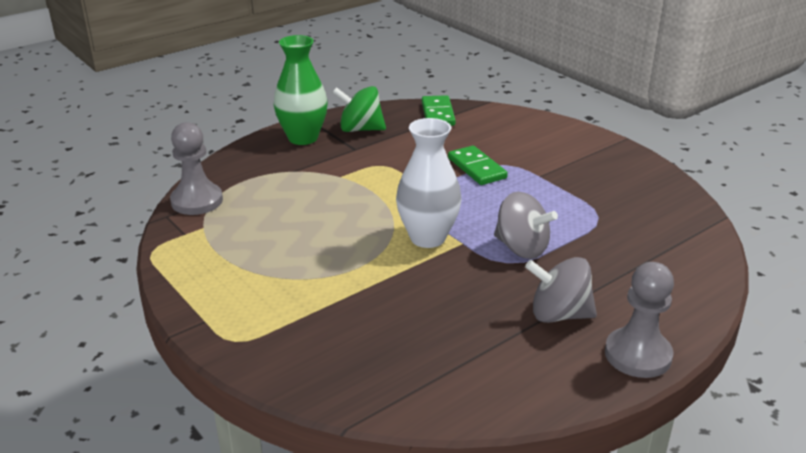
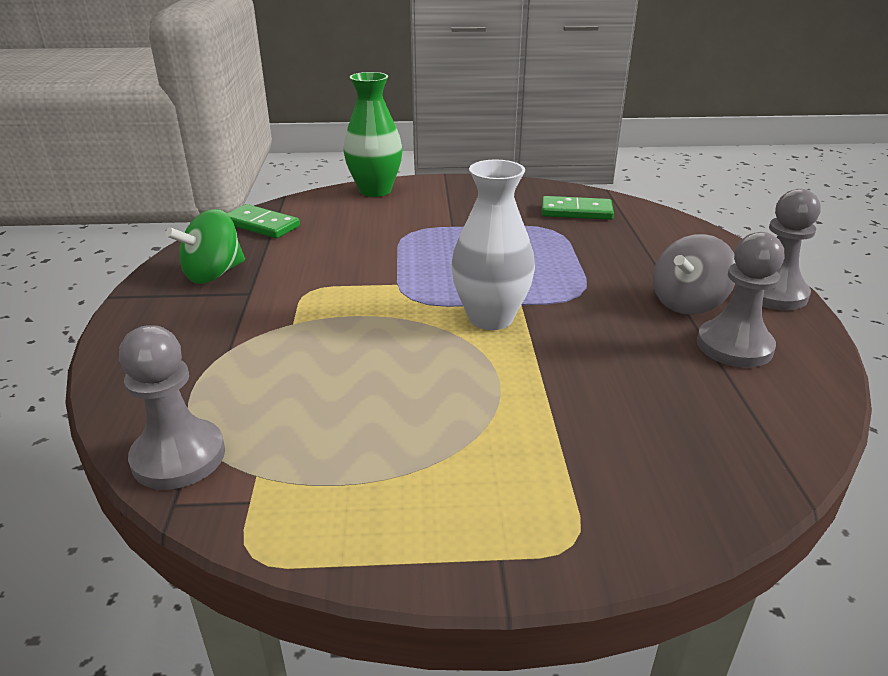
camera: 55 degrees left, 0 degrees up
(303, 138) = (164, 315): green vase -> green vase (375, 190)
(476, 168) = (396, 246): green domino -> green domino (576, 211)
(517, 352) = (734, 346): none -> grey pawn
(521, 248) = (564, 279): grey spinning top -> none

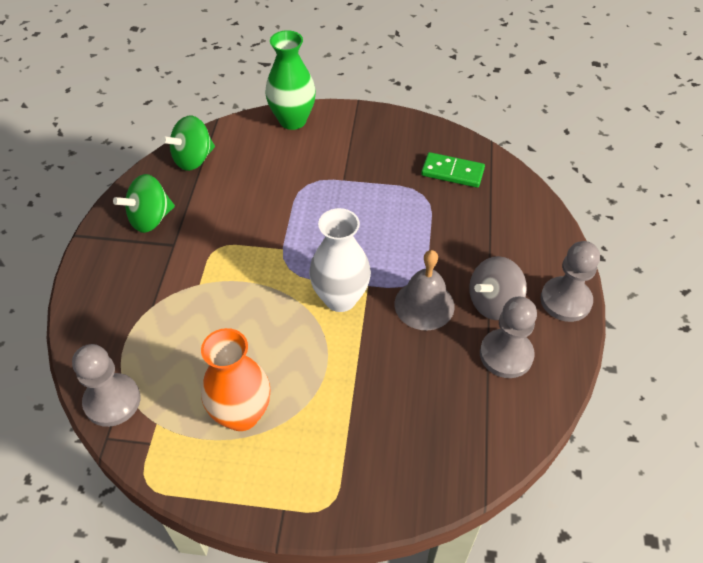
camera: 10 degrees right, 20 degrees up
(261, 225) = (193, 159): green domino -> green spinning top
(392, 448) = (241, 414): none -> orange vase
(602, 313) = (424, 305): none -> grey bell

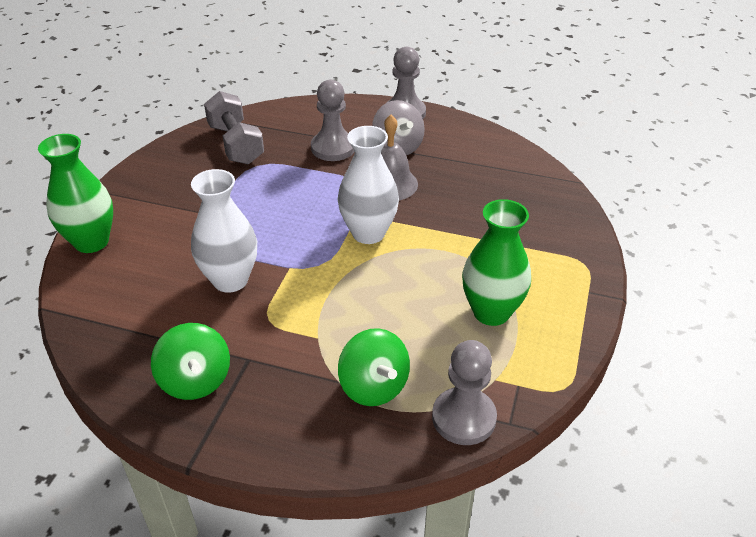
camera: 80 degrees left, 10 degrees down
(193, 159) = (107, 334): green spinning top -> green spinning top (373, 386)
(241, 414) = (491, 312): orange vase -> green vase
(260, 213) = (230, 280): none -> white vase
(452, 172) = (236, 144): green domino -> grey dumbbell
(506, 355) = (451, 150): grey pawn -> grey pawn (333, 148)

